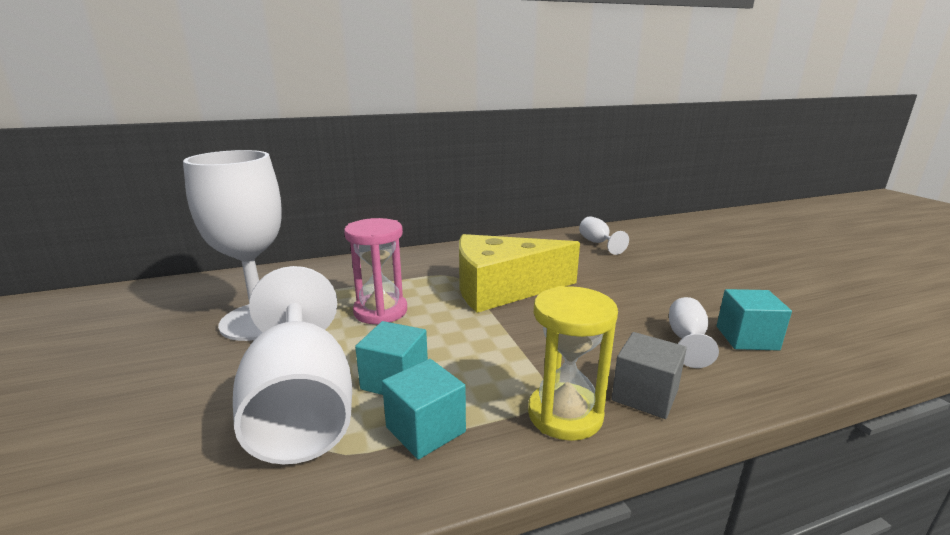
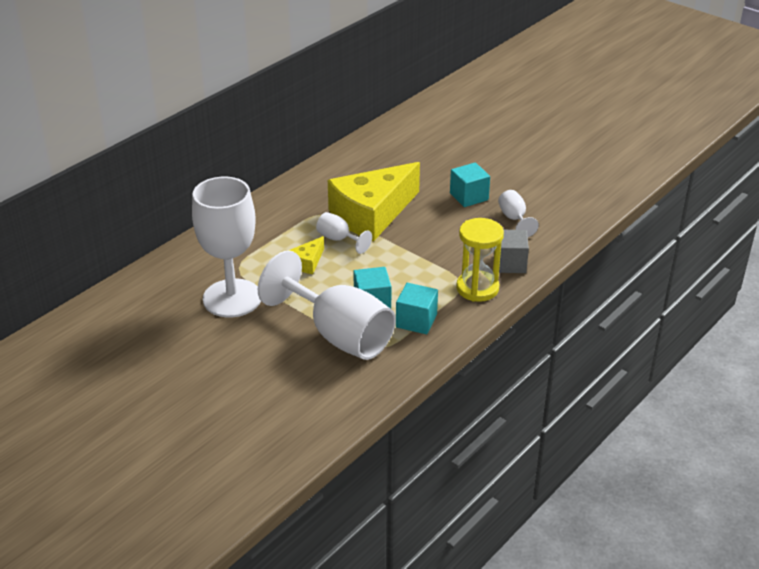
camera: 30 degrees left, 15 degrees up
(380, 311) = (307, 262): pink hourglass -> yellow cheese
(597, 243) = (405, 140): white goblet -> white goblet (339, 239)
(747, 338) = (546, 206): turquoise cube -> turquoise cube (469, 196)

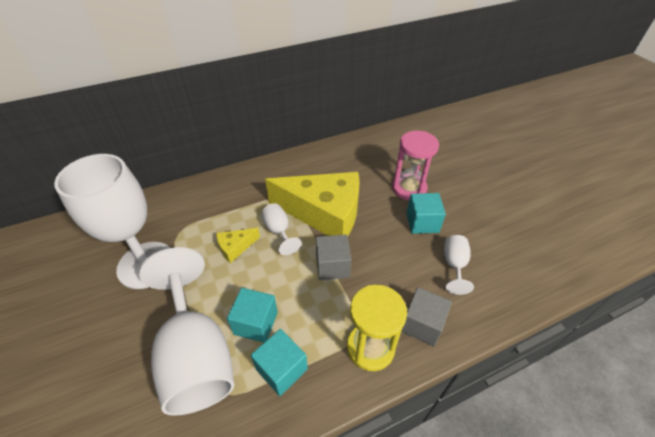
camera: 25 degrees right, 10 degrees up
(372, 214) = (324, 213): yellow cheese -> yellow cheese turned 150 degrees counterclockwise
(409, 249) = (332, 266): none -> grey cube
(440, 173) = (409, 188): none -> pink hourglass

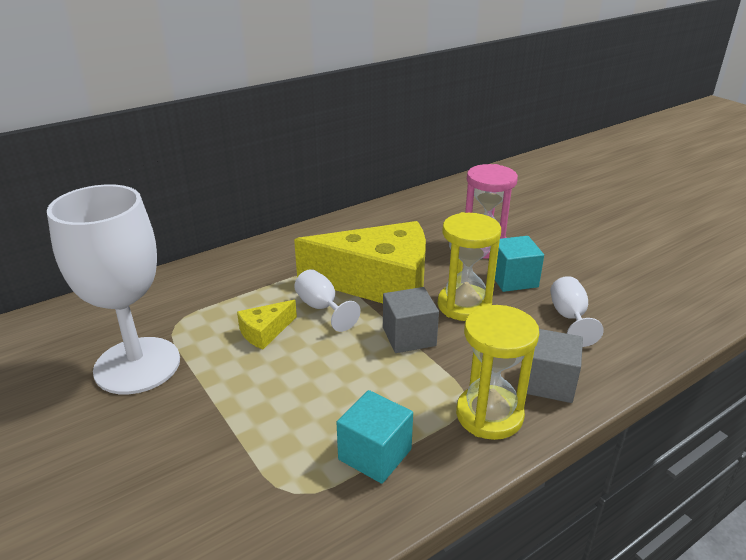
camera: 10 degrees left, 15 degrees down
(196, 354) = (245, 455): white goblet -> none
(256, 323) = (321, 410): turquoise cube -> none
(379, 242) = (464, 305): none -> yellow hourglass

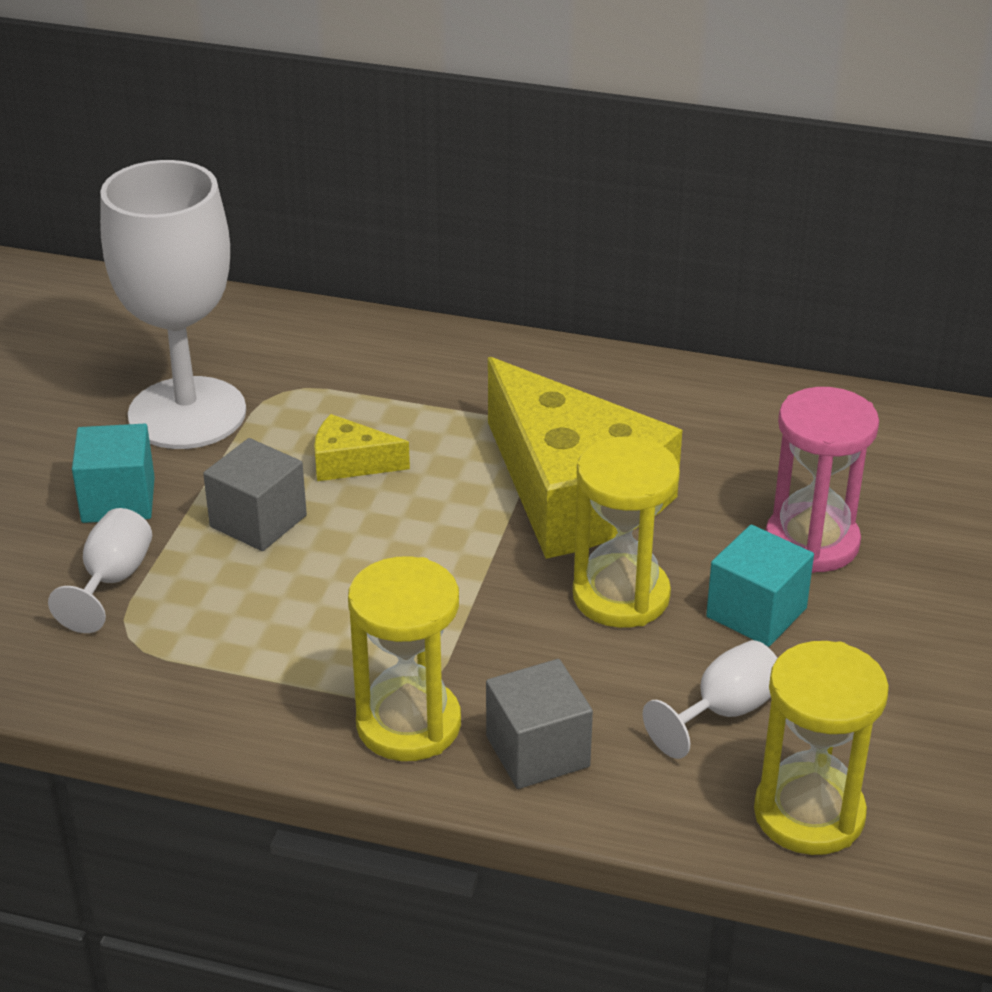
camera: 50 degrees right, 5 degrees up
(322, 308) = (453, 478): white goblet -> white goblet (112, 580)
(375, 454) = (241, 664): turquoise cube -> turquoise cube (118, 500)
(409, 336) = (485, 582): grey cube -> grey cube (258, 521)
(654, 329) = (809, 814): none -> yellow hourglass

